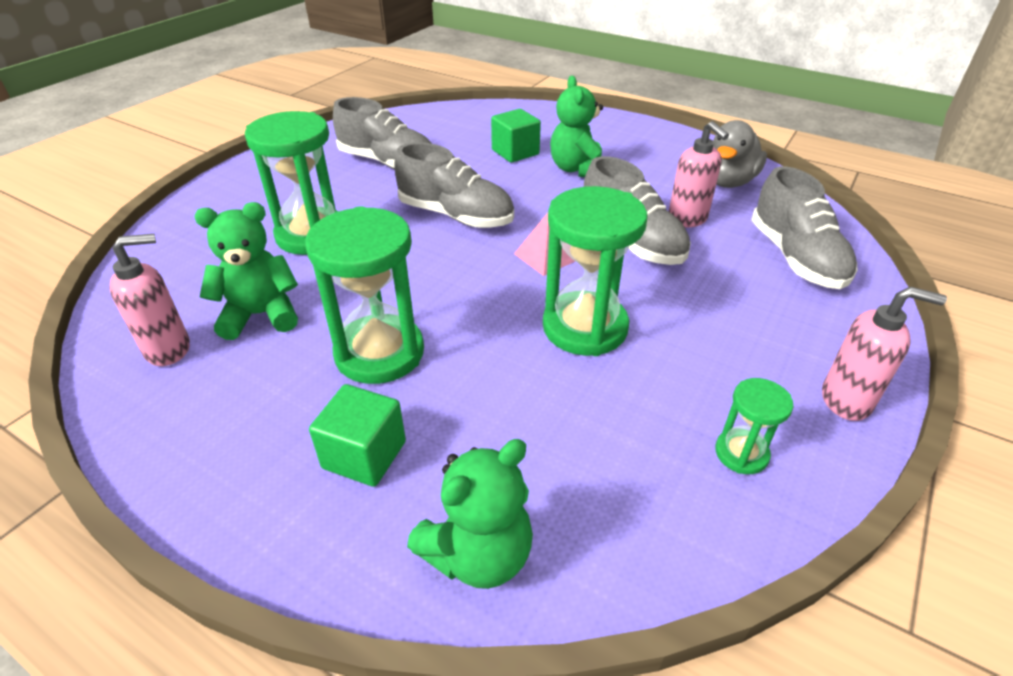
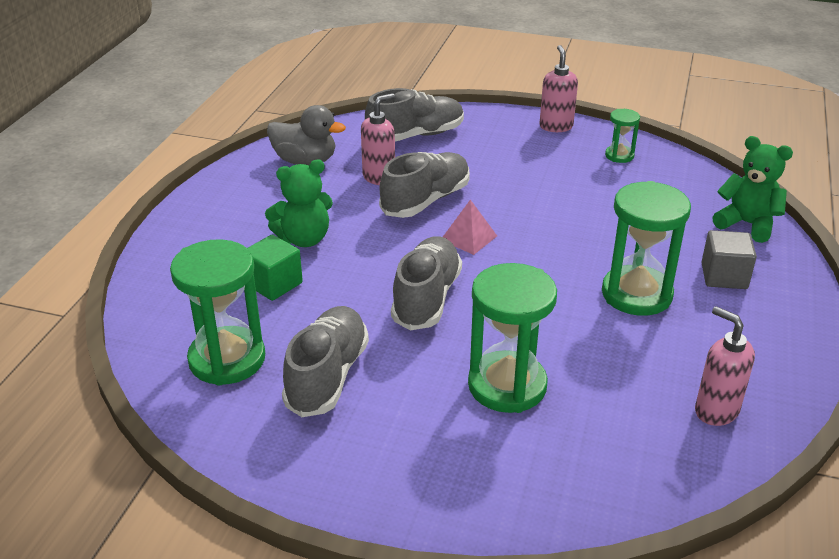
camera: 105 degrees left, 5 degrees down
(261, 315) = (640, 373): green teddy bear -> none
(364, 455) = (724, 276): green cube -> grey cube
(585, 327) = (548, 211): green hourglass -> green hourglass (227, 359)

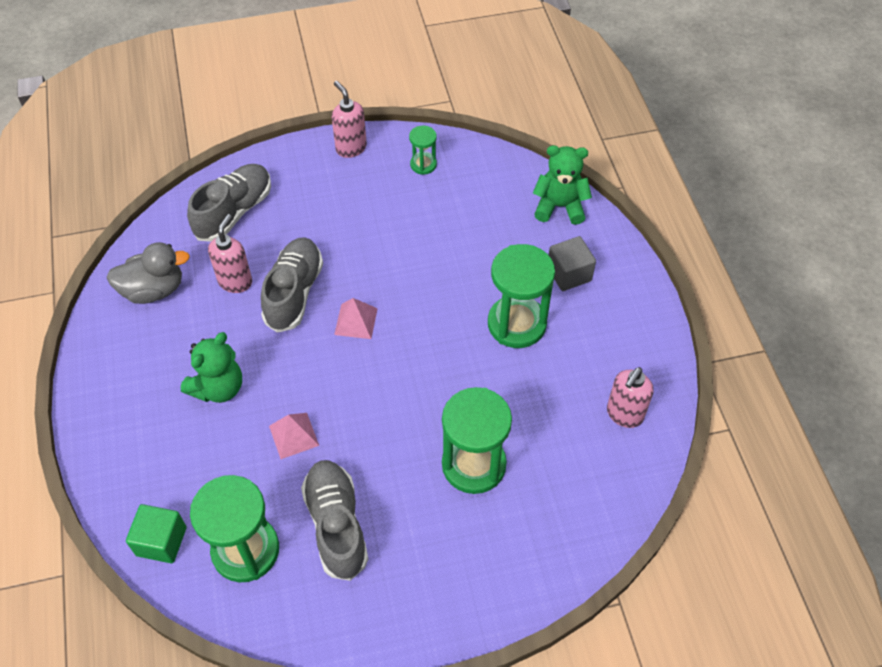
camera: 30 degrees left, 20 degrees up
(274, 284) = (228, 451): green cube -> green cube (161, 541)
(343, 295) = (293, 435): none -> pink pyramid
(426, 298) = (362, 405): grey shoe -> none
(716, 411) = (624, 414): pink soap dispenser -> pink soap dispenser turned 75 degrees counterclockwise

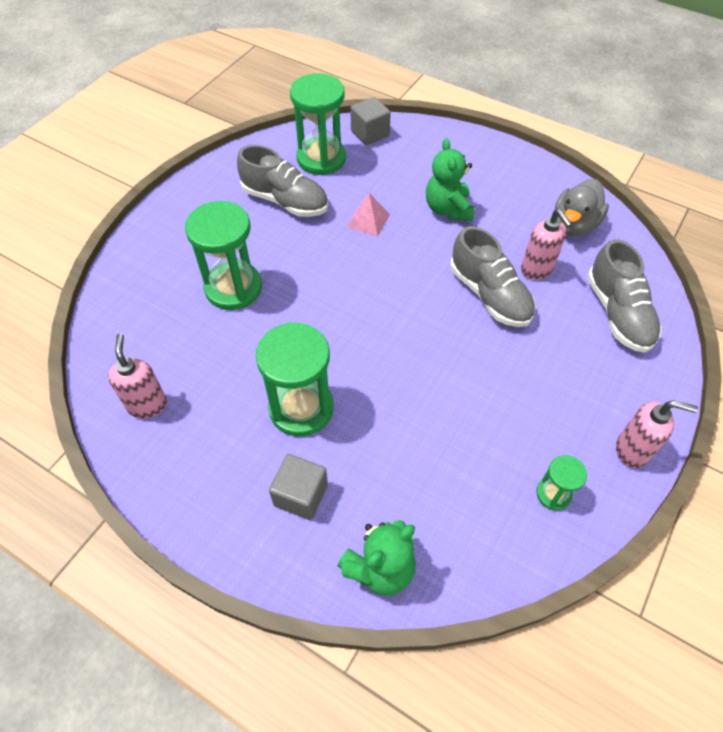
camera: 135 degrees right, 0 degrees up
(161, 541) = (370, 133): green cube -> grey cube
(356, 321) = (422, 311): pink pyramid -> none

